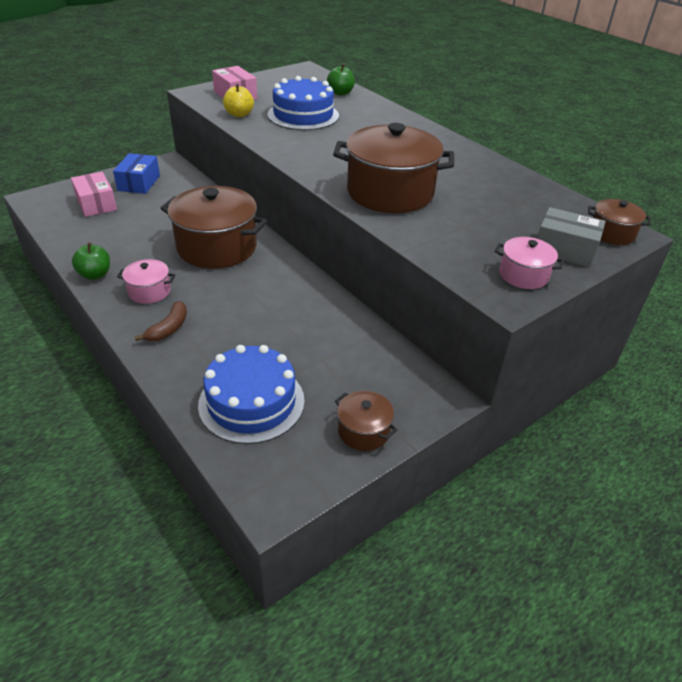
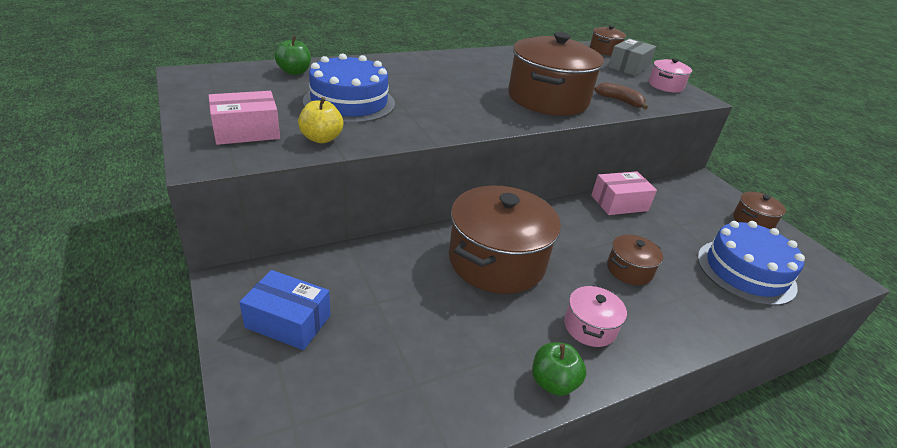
camera: 80 degrees left, 5 degrees down
(96, 204) = (339, 380): pink box -> pink box (619, 203)
(169, 328) = (657, 315): brown banana -> brown banana (620, 101)
(227, 316) = (629, 270): none -> brown pot

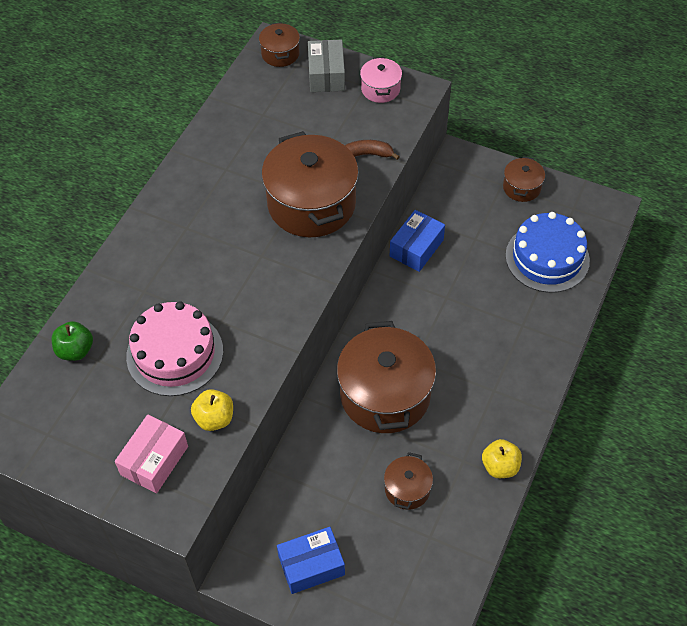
camera: 35 degrees left, 20 degrees up
(349, 102) = (175, 353): blue cake -> pink cake
(553, 382) = (500, 466): green apple -> yellow apple
(589, 327) = (488, 403): pink pot -> none
(619, 203) = (416, 248): pink box -> blue box
(629, 270) = (475, 324): brown pot -> brown pot (407, 489)

